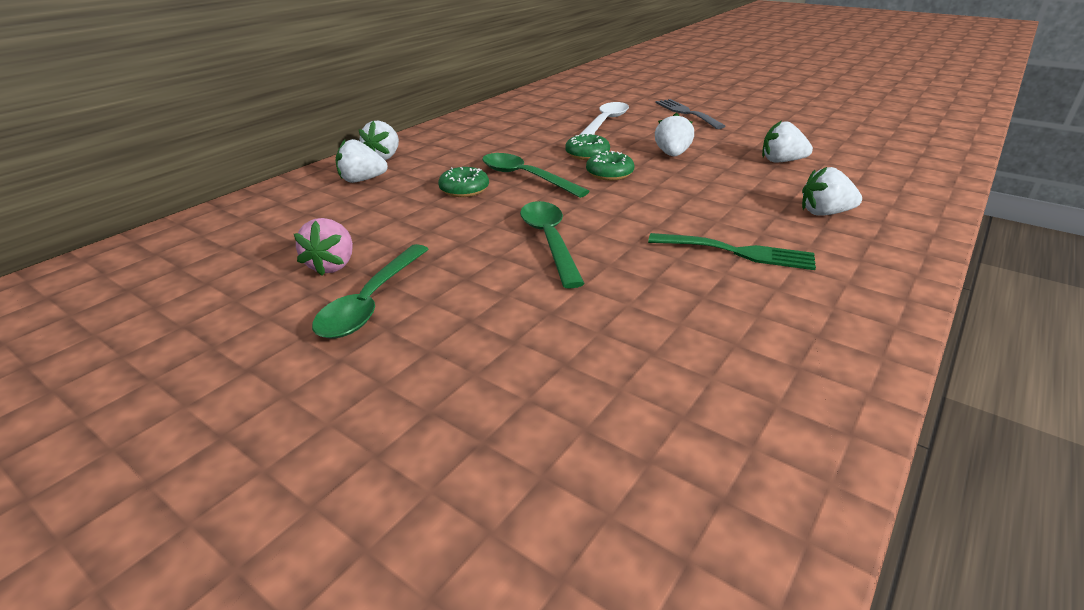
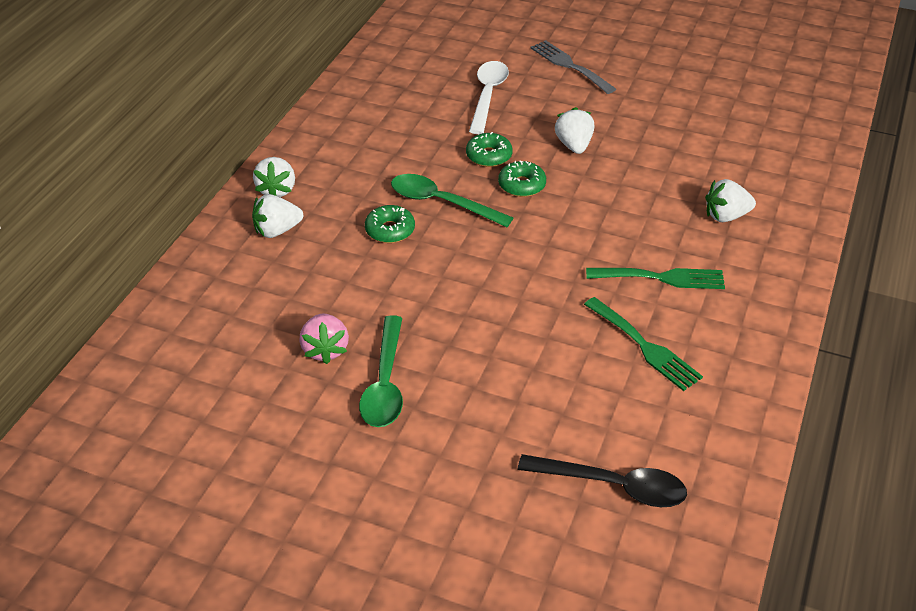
camera: 15 degrees left, 10 degrees up
(549, 241) = (501, 289): green spoon -> none
(602, 465) = (614, 486): none -> black spoon
(700, 310) = (645, 347): none -> green fork
(781, 161) = (680, 143): white strawberry -> none

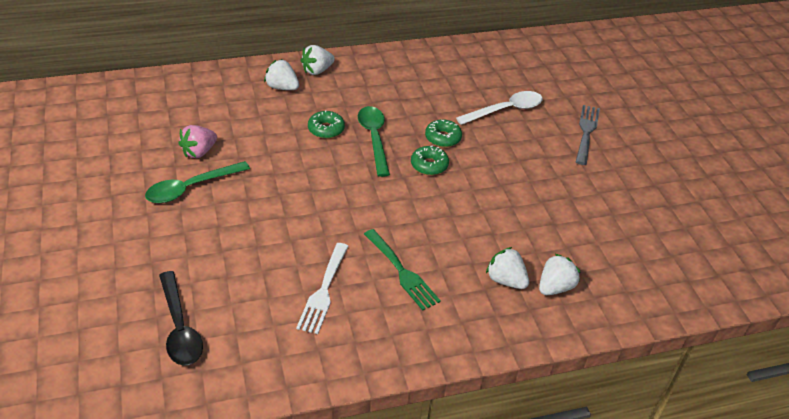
camera: 50 degrees right, 0 degrees up
(574, 145) = (498, 171): white strawberry -> white strawberry (555, 287)
(645, 347) = (323, 291): green fork -> white fork

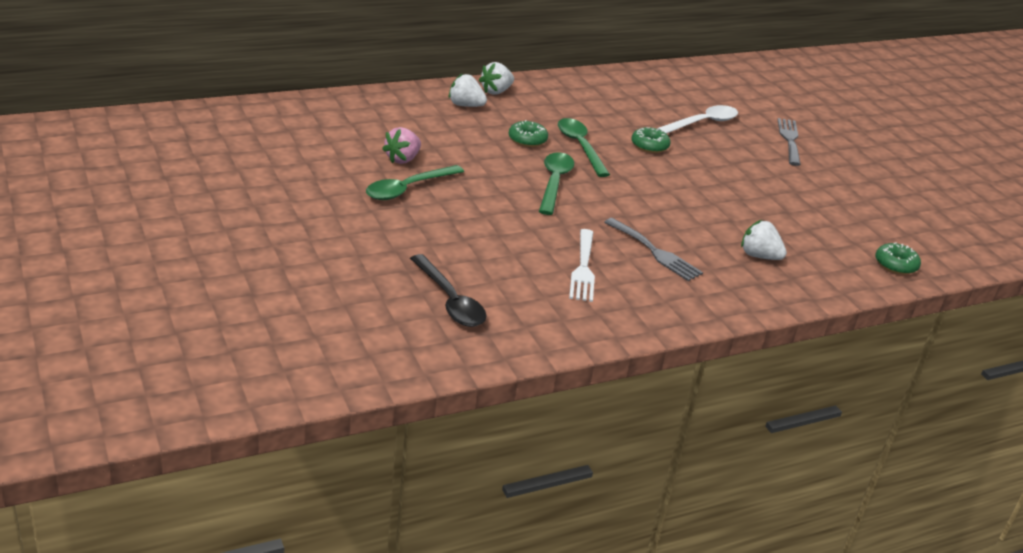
camera: 10 degrees left, 10 degrees down
(333, 182) = (554, 182): none -> green spoon
(402, 272) = (655, 252): green fork -> grey fork
(429, 165) = (645, 167): green donut -> green donut (895, 265)
(555, 287) = (808, 260): white strawberry -> none

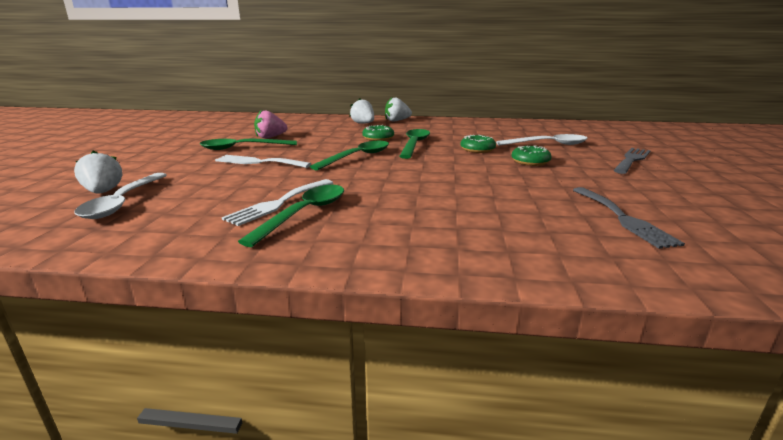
camera: 35 degrees right, 10 degrees down
(450, 301) = (122, 202): black spoon -> white spoon
(470, 212) = (258, 162): none -> white fork
(621, 275) = (305, 213): none -> green spoon
(655, 252) = (371, 204): grey fork -> grey fork (623, 218)
(759, 256) = (489, 225): white strawberry -> white strawberry (103, 192)
(895, 265) = (696, 267): green donut -> green donut (530, 162)

